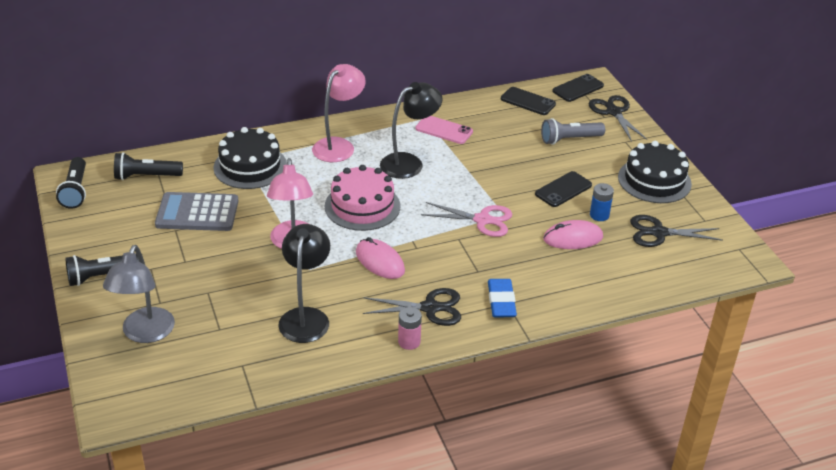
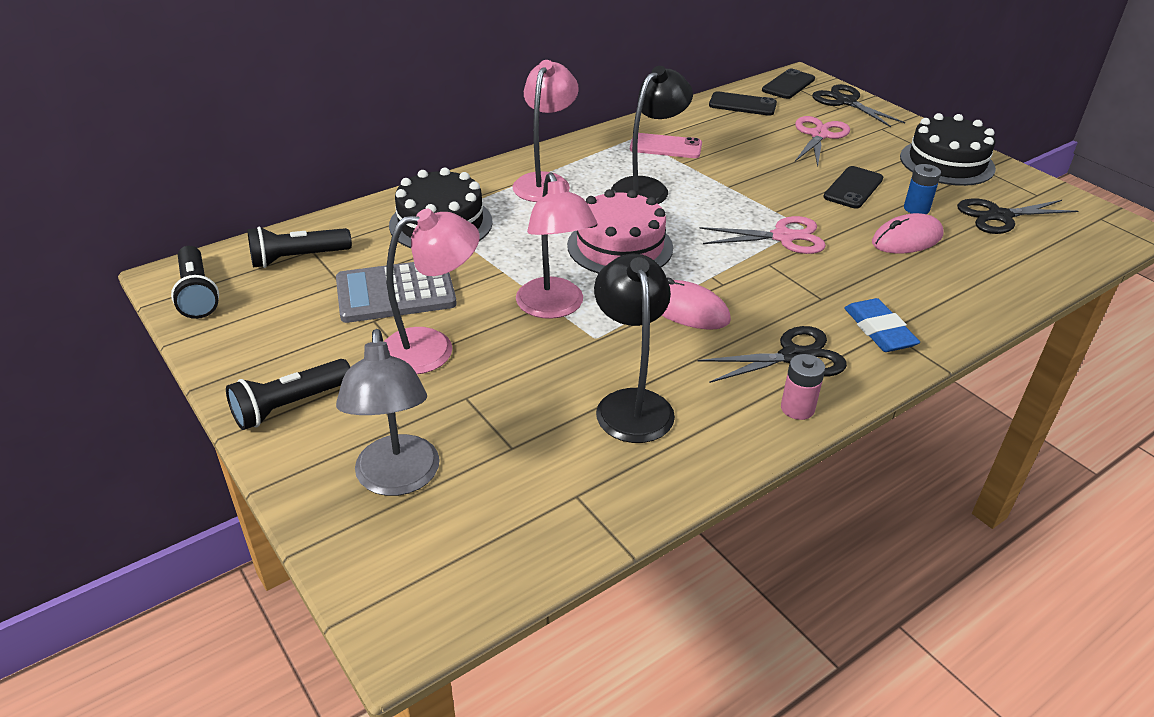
camera: 15 degrees left, 0 degrees up
(202, 256) = (432, 348): none -> pink lamp
(569, 139) = (819, 135): grey flashlight -> pink scissors

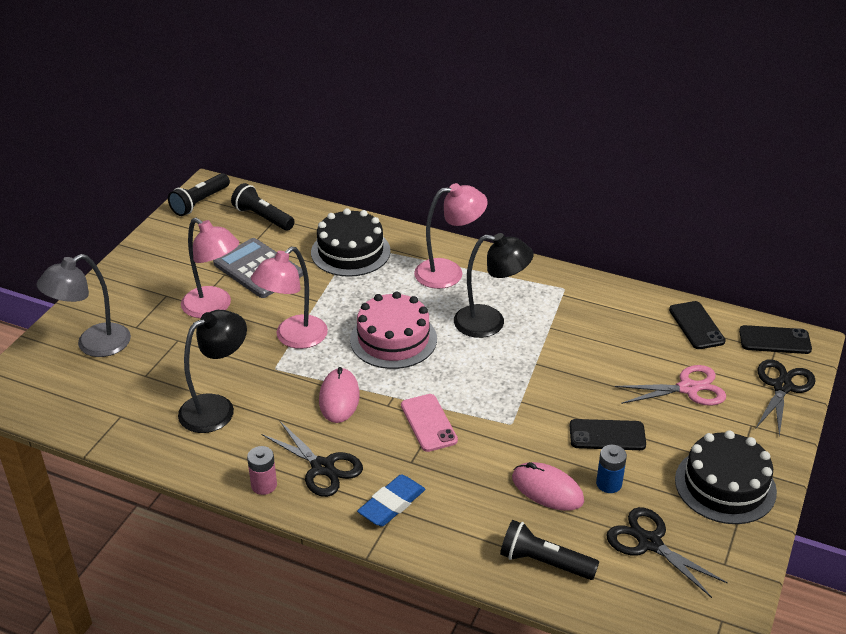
camera: 60 degrees right, 0 degrees up
(290, 405) = (128, 282): black flashlight -> black flashlight (544, 562)
(665, 147) = (567, 309): pink phone -> pink phone (428, 423)
(783, 237) = (483, 416): pink scissors -> none

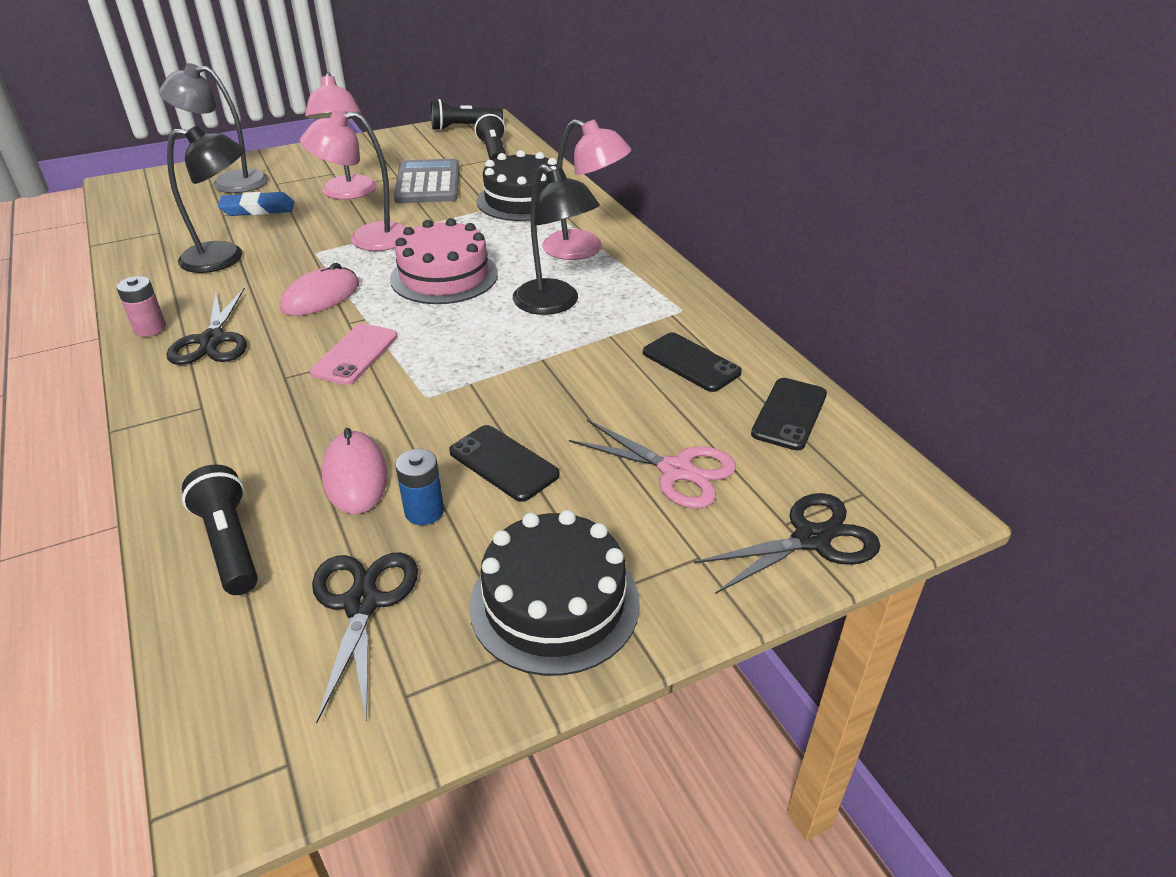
camera: 40 degrees right, 0 degrees up
(391, 504) = (206, 401): blue eraser -> blue eraser (258, 209)
(774, 340) = (880, 482): black phone -> black phone (691, 362)

